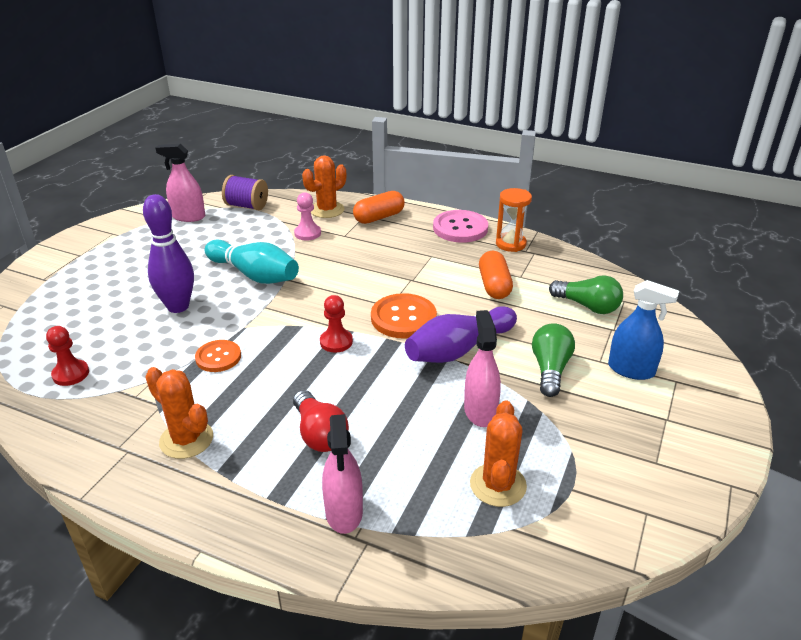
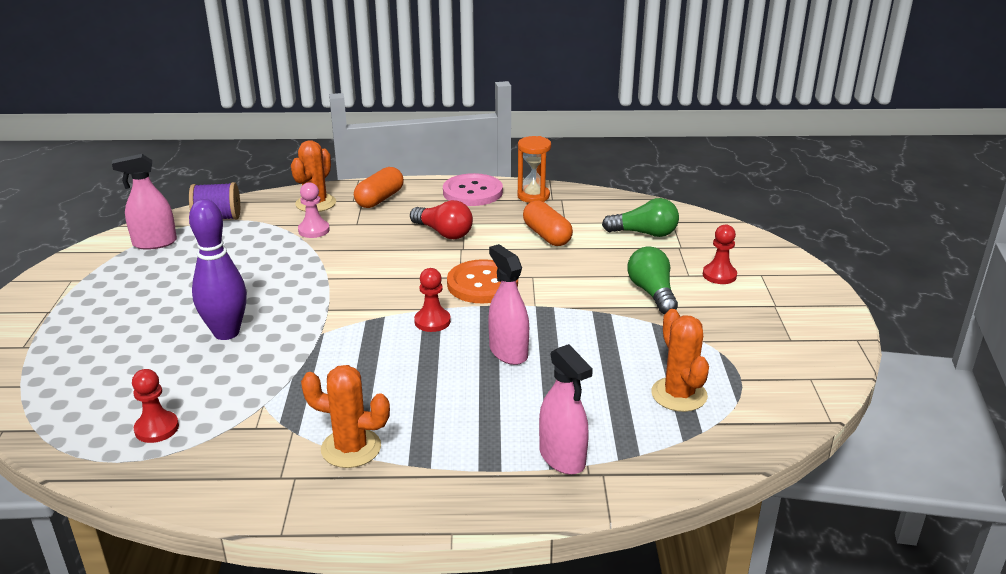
camera: 25 degrees left, 5 degrees down
(218, 357) = (318, 367): orange button -> none
(254, 275) = (288, 282): turquoise bowling pin -> none
(319, 434) = (484, 403): red light bulb -> red light bulb (444, 233)
(458, 349) = (557, 297): purple bowling pin -> none
(480, 411) = (618, 342): pink spray bottle -> pink spray bottle (508, 352)
(631, 370) = (719, 275): blue spray bottle -> red pawn

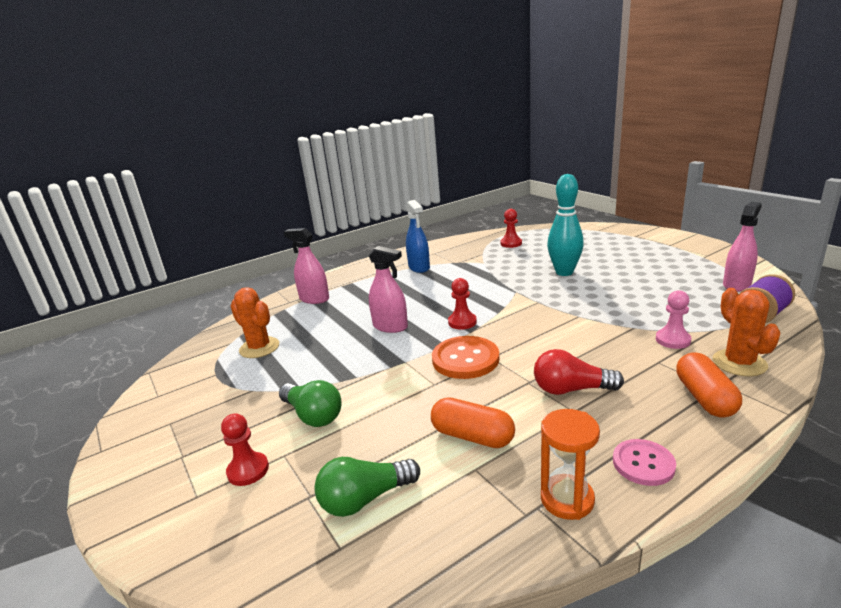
camera: 150 degrees right, 5 degrees down
(226, 333) = (564, 272): purple bowling pin -> turquoise bowling pin
(351, 448) = (419, 267): orange cactus -> blue spray bottle
(472, 192) = (643, 463): pink button -> pink button, size x0.63

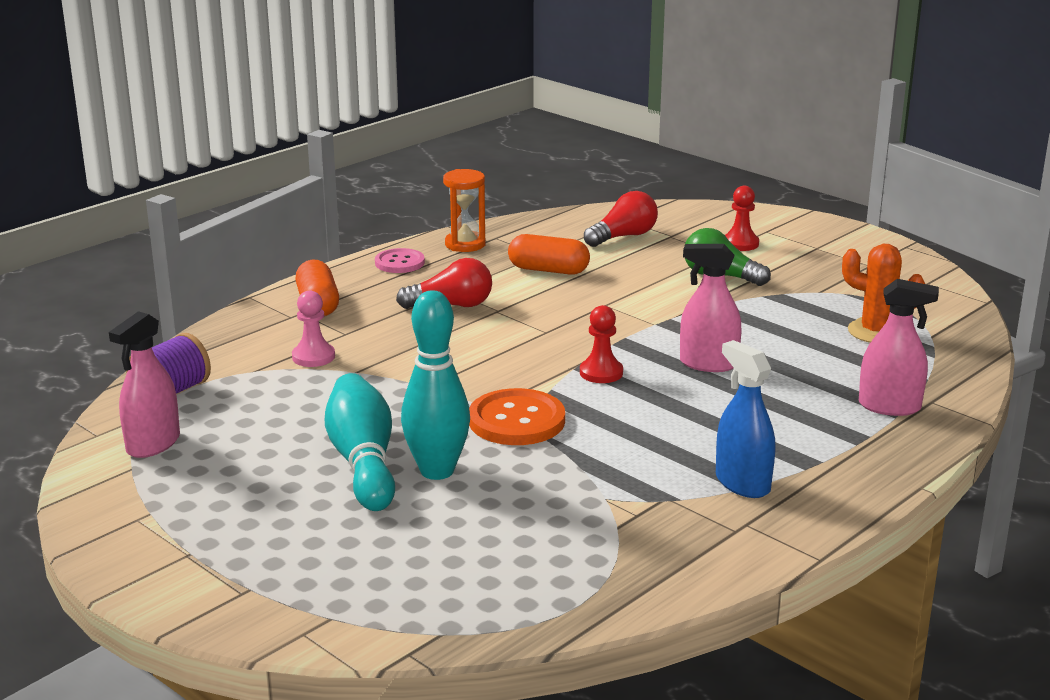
camera: 165 degrees right, 0 degrees up
(365, 499) = (623, 236): green light bulb -> red light bulb
(465, 359) = (578, 328): orange button -> orange button (516, 420)
(511, 243) = (556, 564): red pawn -> none
(605, 276) = (363, 462): none -> turquoise bowling pin
(739, 363) = (256, 335): orange cactus -> none

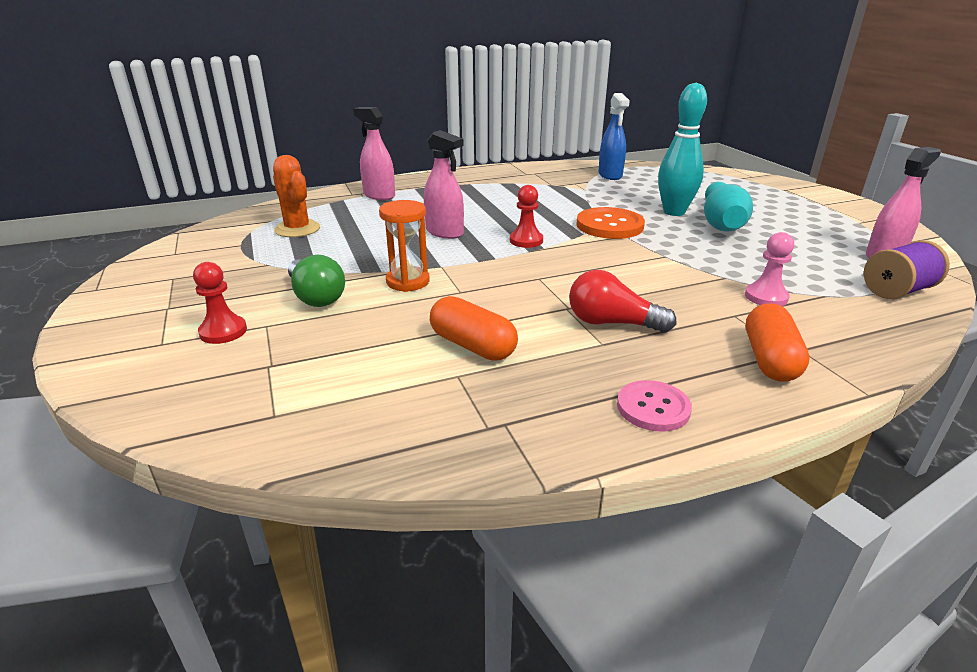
camera: 155 degrees left, 5 degrees up
(465, 244) = (542, 423): orange hourglass -> orange hourglass (408, 282)
(623, 236) = (324, 379): red light bulb -> none
(742, 483) = (509, 184): blue spray bottle -> blue spray bottle (610, 175)

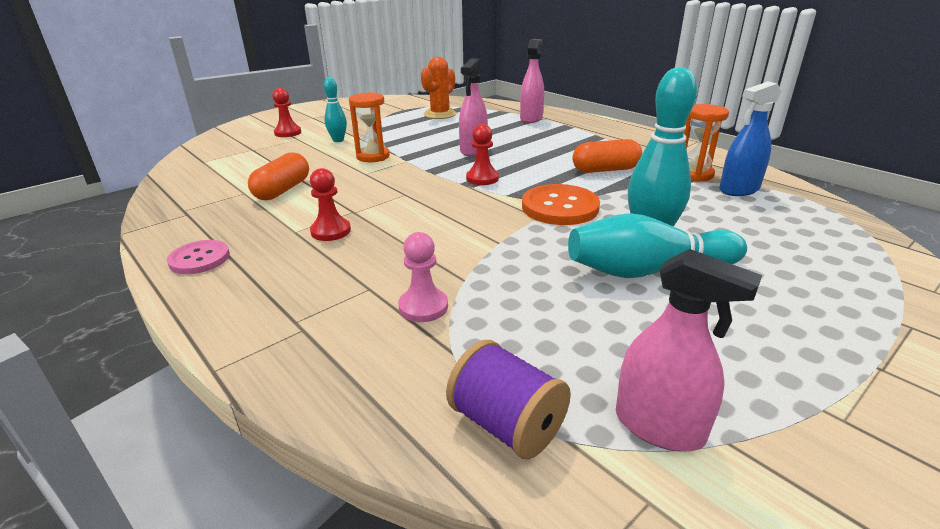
camera: 70 degrees right, 0 degrees up
(316, 297) = (338, 140): green light bulb -> turquoise bowling pin
(575, 178) = (694, 174): none -> orange hourglass
(612, 323) = (331, 231): red light bulb -> red pawn
(770, 359) = (278, 309): orange capsule -> orange capsule (605, 170)

